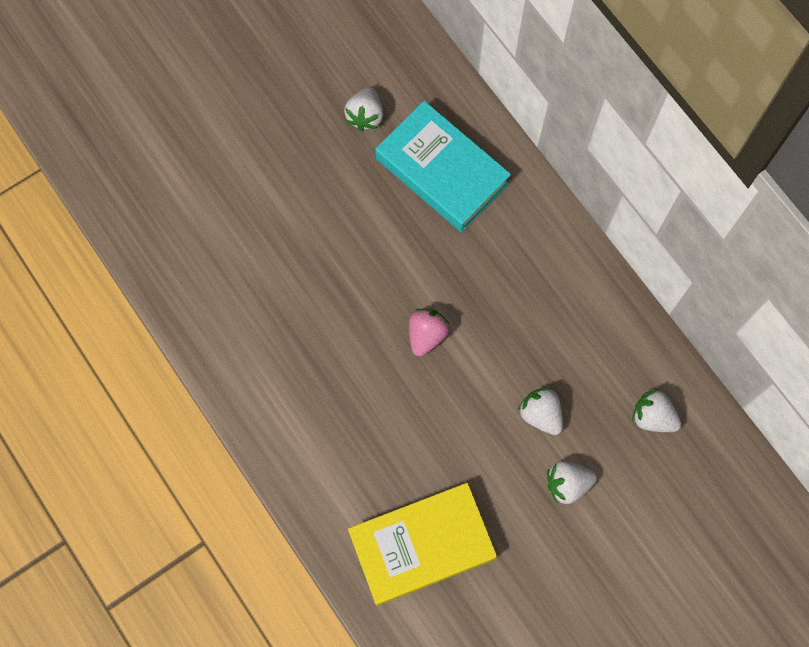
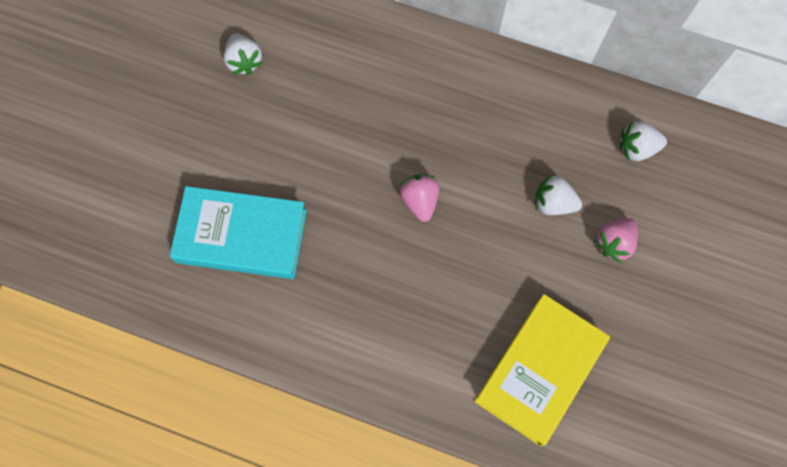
camera: 35 degrees left, 0 degrees up
(442, 171) = (337, 65): turquoise book -> turquoise book (242, 236)
(567, 484) = (613, 243): white strawberry -> pink strawberry

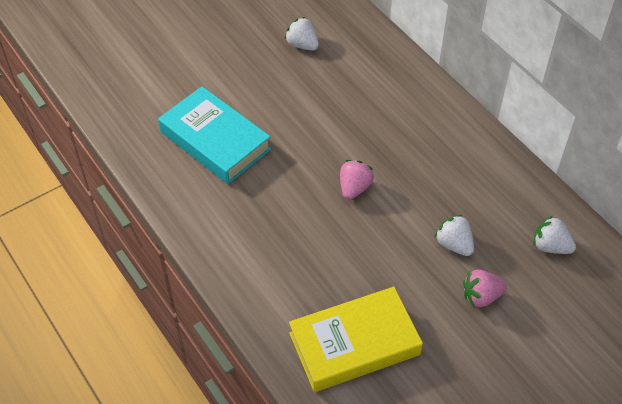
camera: 35 degrees right, 20 degrees down
(244, 61) = (302, 45): white strawberry -> white strawberry turned 120 degrees clockwise

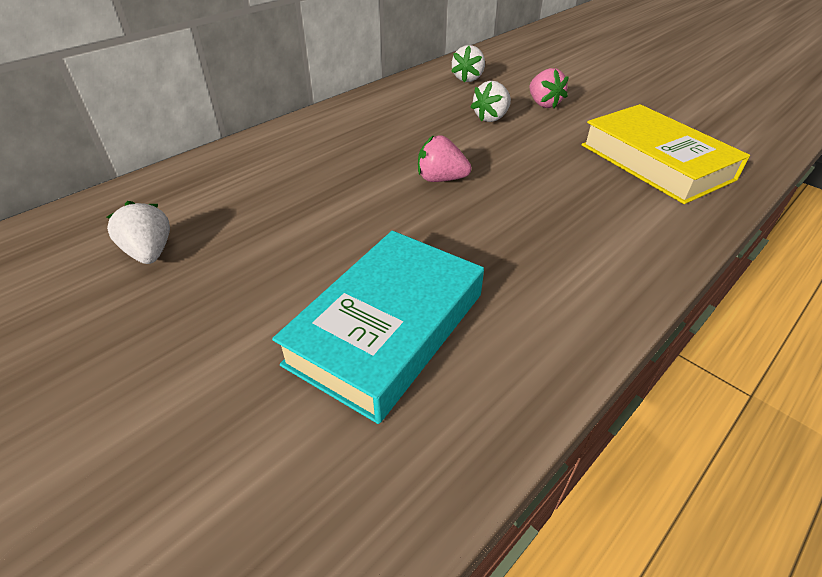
camera: 100 degrees left, 10 degrees down
(302, 45) = (150, 252): white strawberry -> white strawberry turned 120 degrees clockwise

